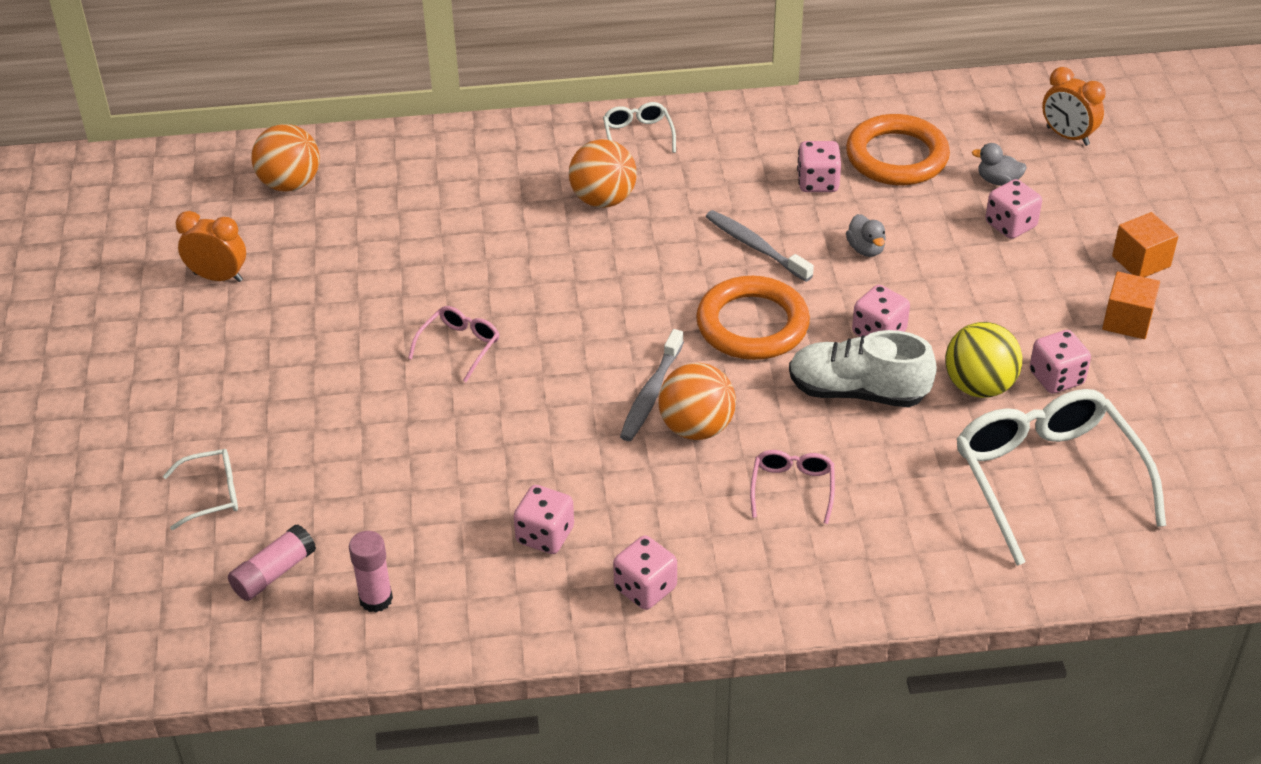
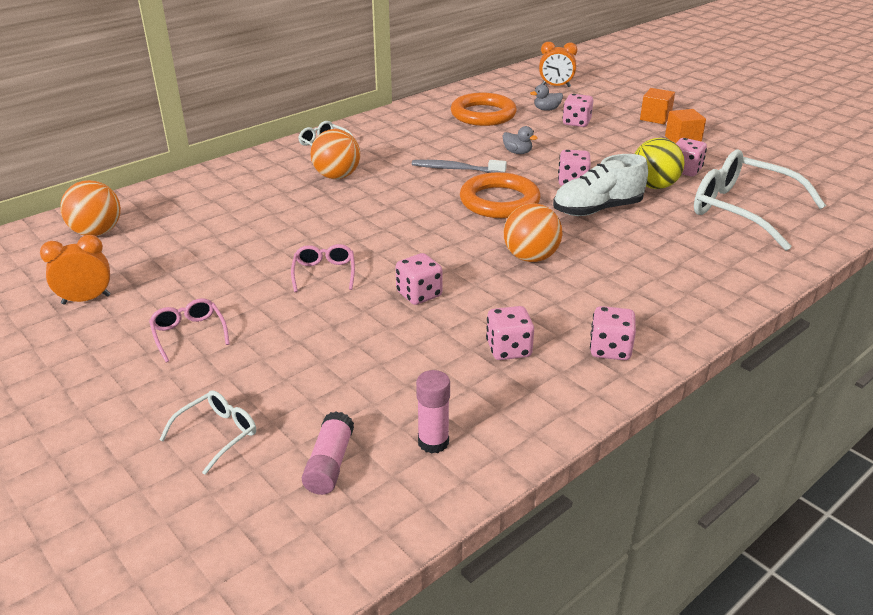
camera: 35 degrees left, 10 degrees down
(651, 394) = (482, 252): grey toothbrush -> none
(792, 488) = (624, 264): pink glasses -> pink glasses (189, 334)
(818, 183) = (455, 135): pink dice -> pink dice (419, 294)

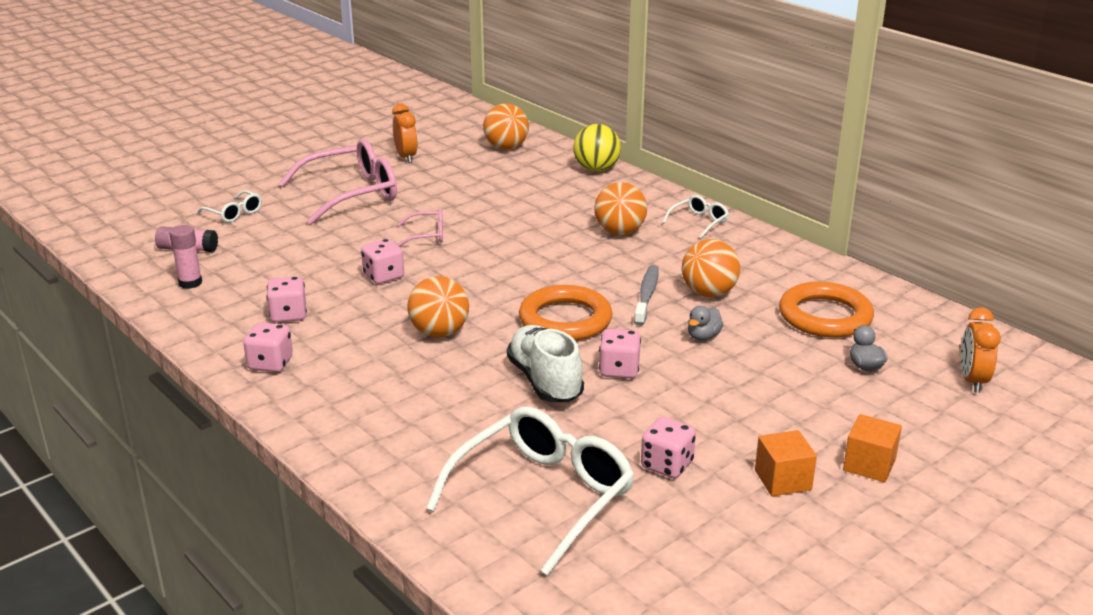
camera: 90 degrees right, 5 degrees down
(189, 334) = (351, 194): pink glasses -> pink glasses, size x2.15
(451, 147) = (708, 293): none -> orange ball
(576, 123) = (820, 388): pink dice -> none
(654, 186) = (613, 431): yellow ball -> yellow ball (596, 169)

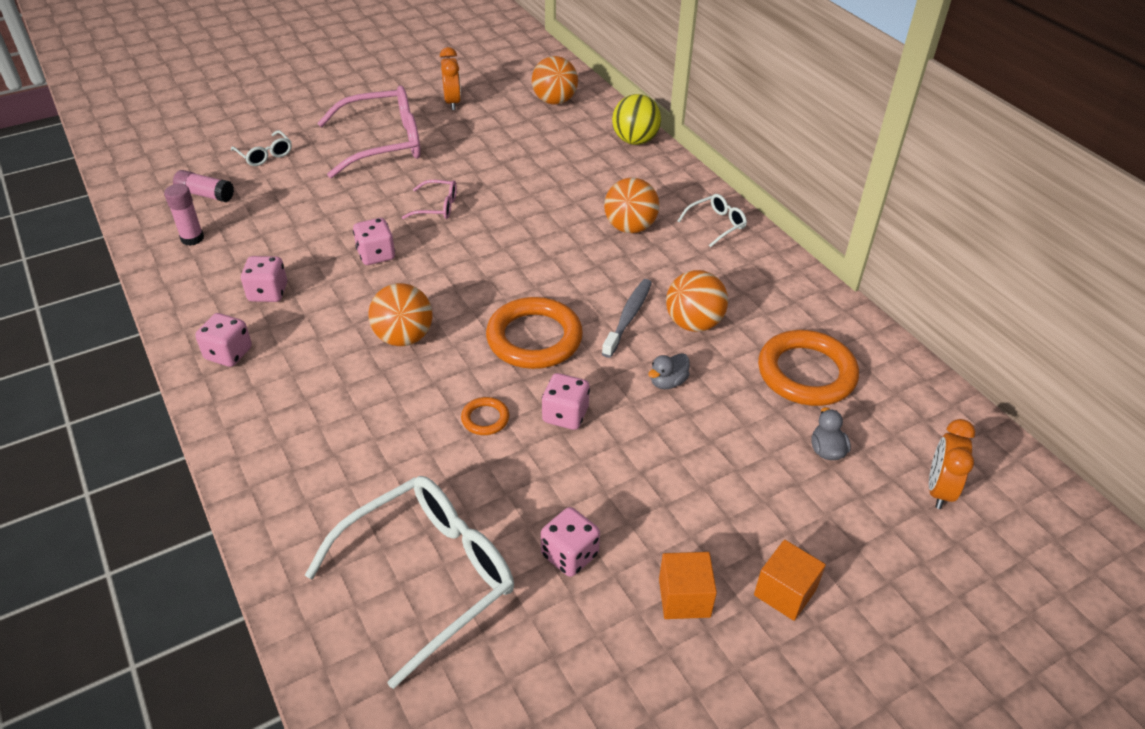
camera: 10 degrees right, 15 degrees up
(545, 381) = (485, 418): white shoe -> orange ring

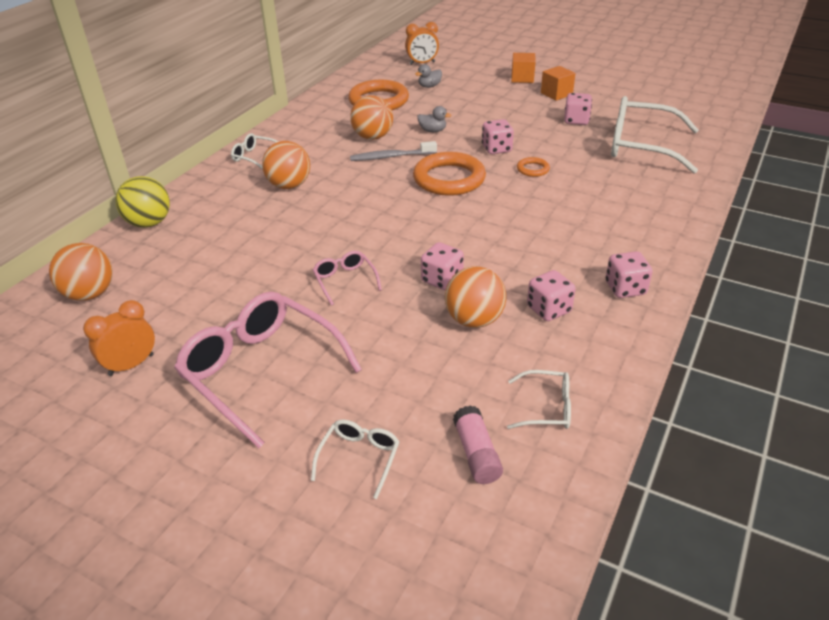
camera: 120 degrees left, 5 degrees down
(192, 238) = (546, 408): pink glue stick -> white glasses
(404, 337) = (510, 224): orange ball -> orange ball (474, 320)

